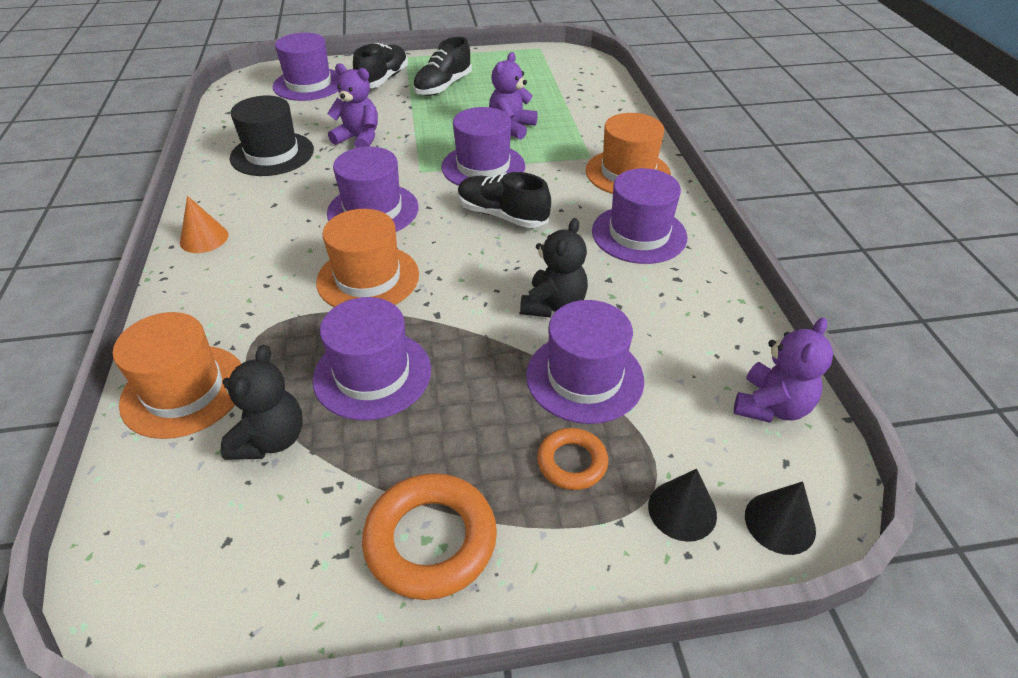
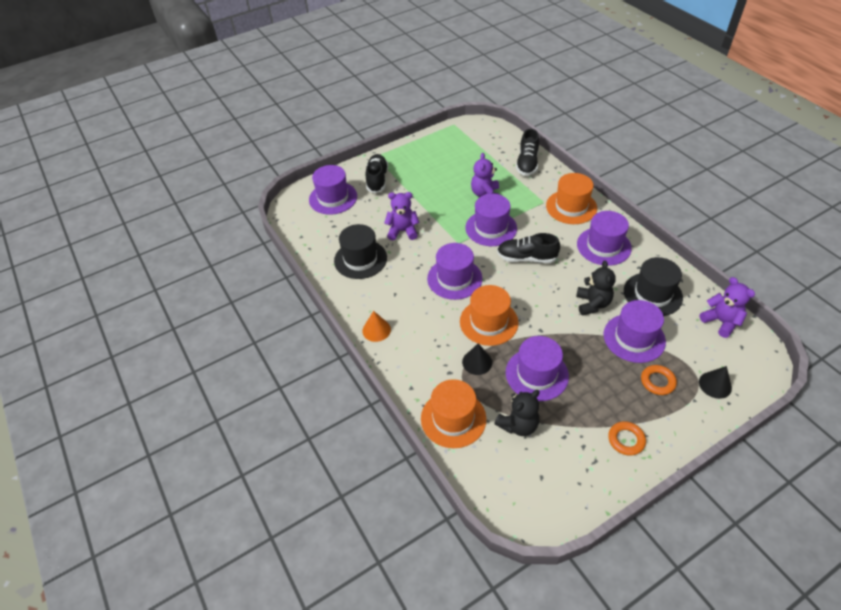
camera: 20 degrees left, 5 degrees up
(270, 439) = (518, 425): black teddy bear -> black teddy bear turned 60 degrees clockwise
(430, 540) = (626, 440): orange ring -> orange ring, size x0.58
(443, 86) = (419, 174): black shoe -> black shoe (527, 163)
(671, 323) = (652, 294): none -> black hat
(771, 406) = (721, 322): purple teddy bear -> purple teddy bear turned 45 degrees counterclockwise
(780, 522) = (754, 374): black cone -> black cone (477, 362)

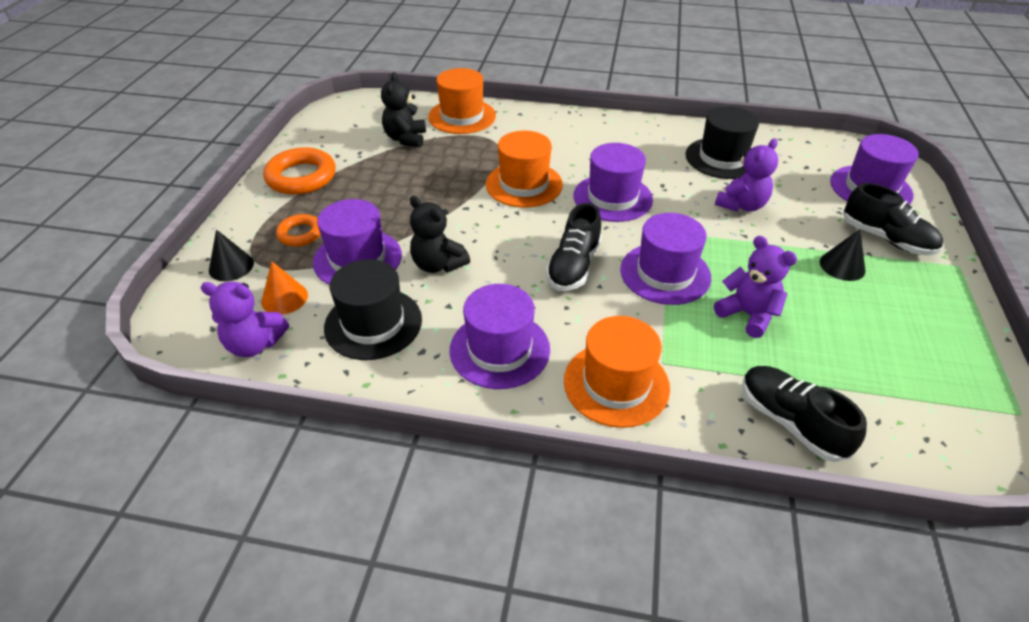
camera: 130 degrees right, 5 degrees down
(376, 330) = (607, 125): orange cone -> orange cone (284, 298)
(477, 362) = (492, 153): black cone -> black cone (842, 266)
(526, 258) = (573, 266): black shoe -> black shoe turned 150 degrees clockwise
(536, 374) = (428, 174): purple hat -> none
(626, 440) = (301, 177): orange ring -> orange ring, size x1.71

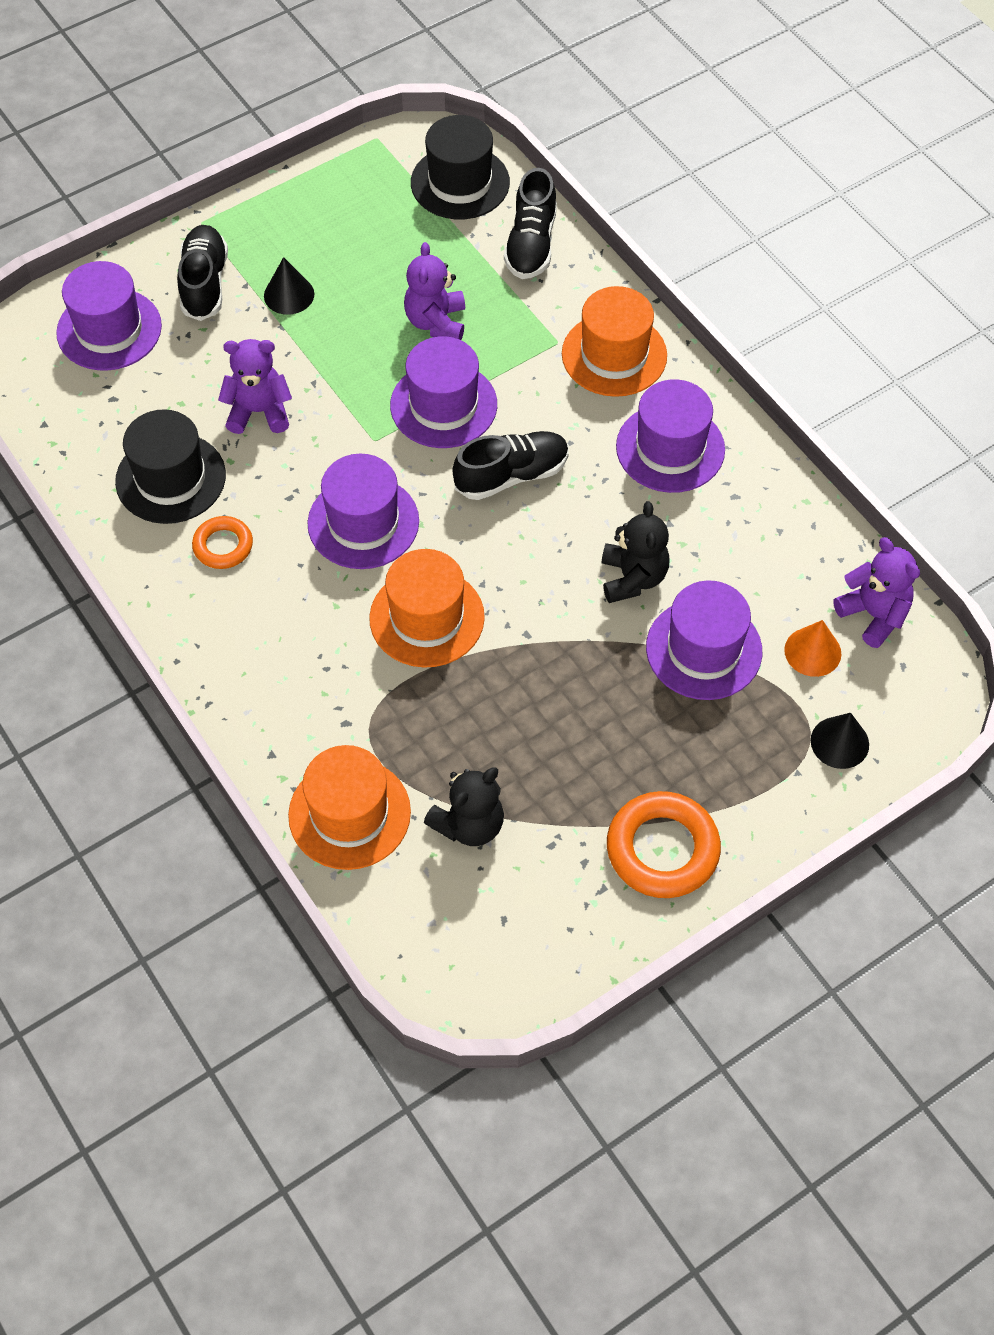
camera: 135 degrees left, 15 degrees up
(300, 234) = (735, 737): orange ring -> orange ring (223, 546)
(373, 323) = (752, 556): black hat -> black hat (460, 182)

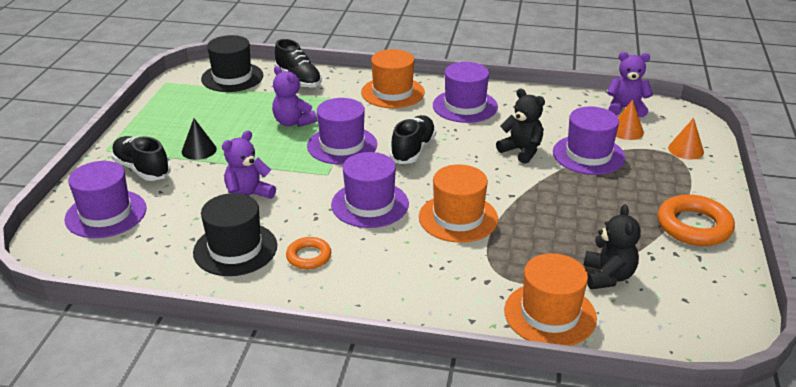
camera: 45 degrees left, 25 degrees down
(839, 742) = (686, 150): black cone -> orange cone

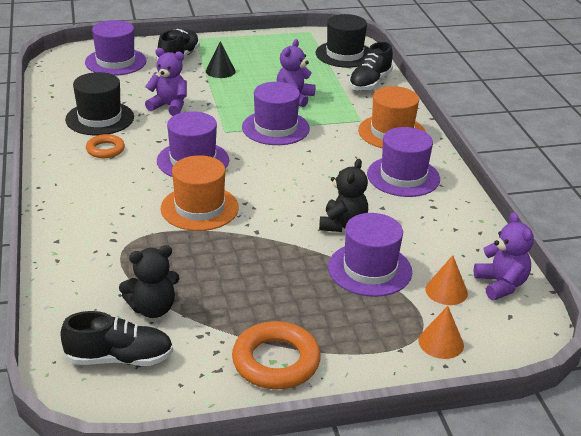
camera: 65 degrees right, 0 degrees up
(413, 150) = (296, 164): black shoe -> black shoe (119, 358)
(550, 314) = (81, 281): orange hat -> none

